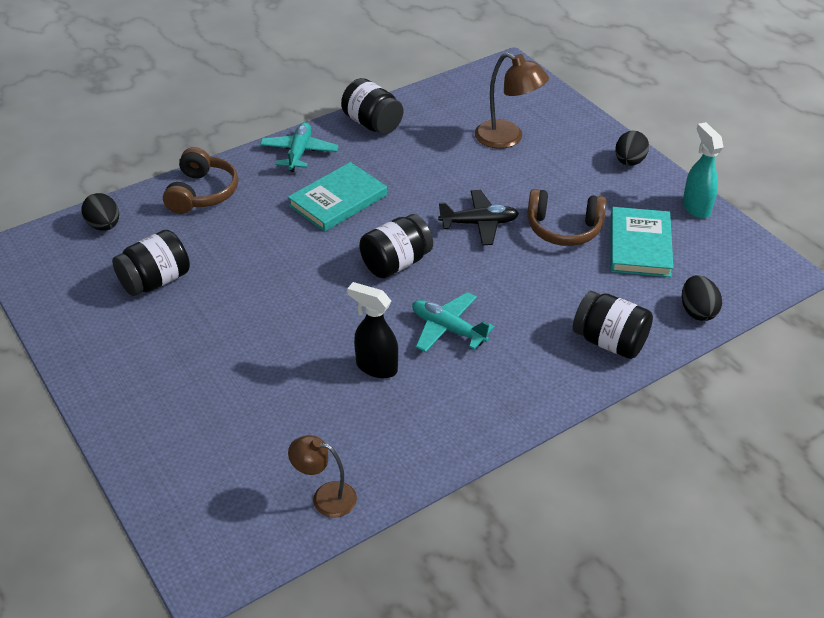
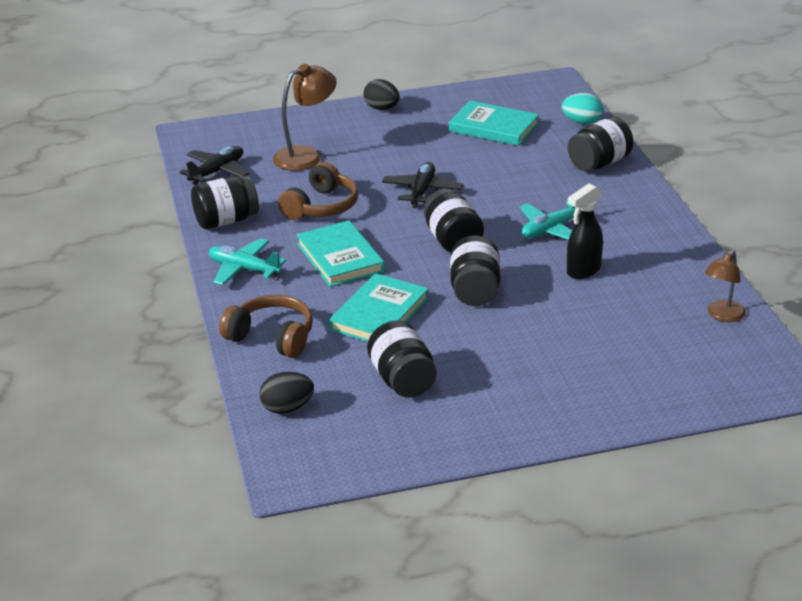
camera: 70 degrees left, 10 degrees down
(254, 244) = (379, 314): none -> turquoise book
(311, 296) = (475, 291): none -> black jar
(451, 98) = (217, 172): none -> black plane
(564, 229) = (453, 154): brown headphones -> brown headphones (321, 206)
(696, 207) = (460, 95): turquoise spray bottle -> none
(697, 311) = (582, 122): black egg -> turquoise egg

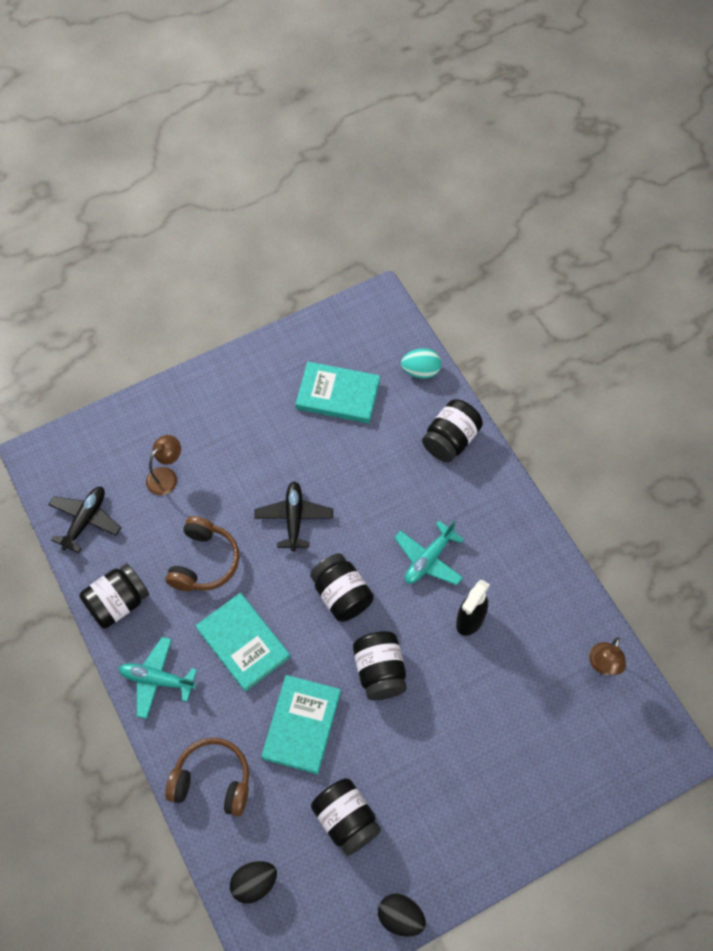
camera: 15 degrees left, 30 degrees up
(306, 155) = (166, 476): brown lamp -> brown lamp, size x0.65
(382, 108) = (220, 379): black egg -> black egg (400, 917)

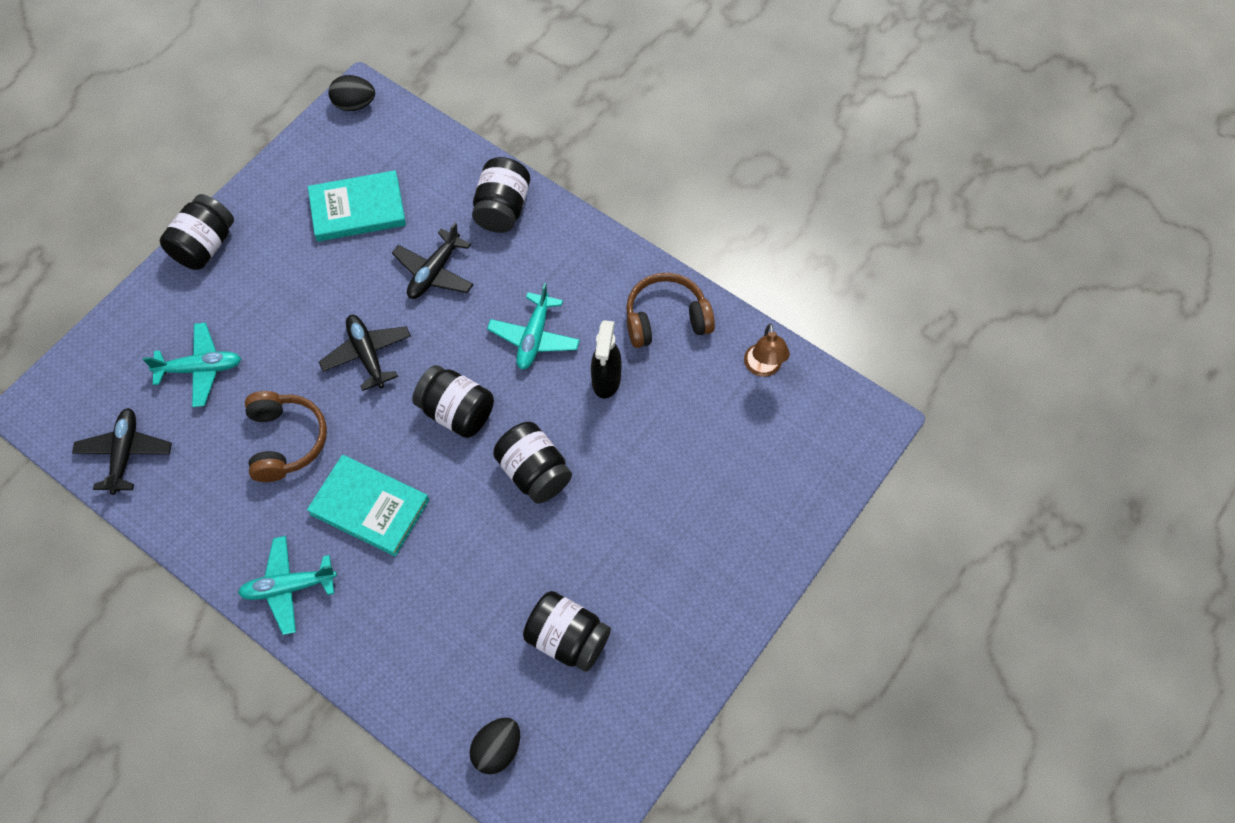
camera: 25 degrees left, 0 degrees up
(118, 603) = (205, 525): black jar -> black jar (204, 246)
(166, 476) = (200, 369): brown lamp -> turquoise plane
(212, 781) = (401, 665): brown headphones -> brown headphones (666, 319)
(301, 725) = (474, 564): turquoise book -> none
(374, 471) = (434, 272): none -> black plane
(400, 917) = (670, 710): black egg -> black egg (354, 104)
(420, 371) = (438, 151): turquoise egg -> none

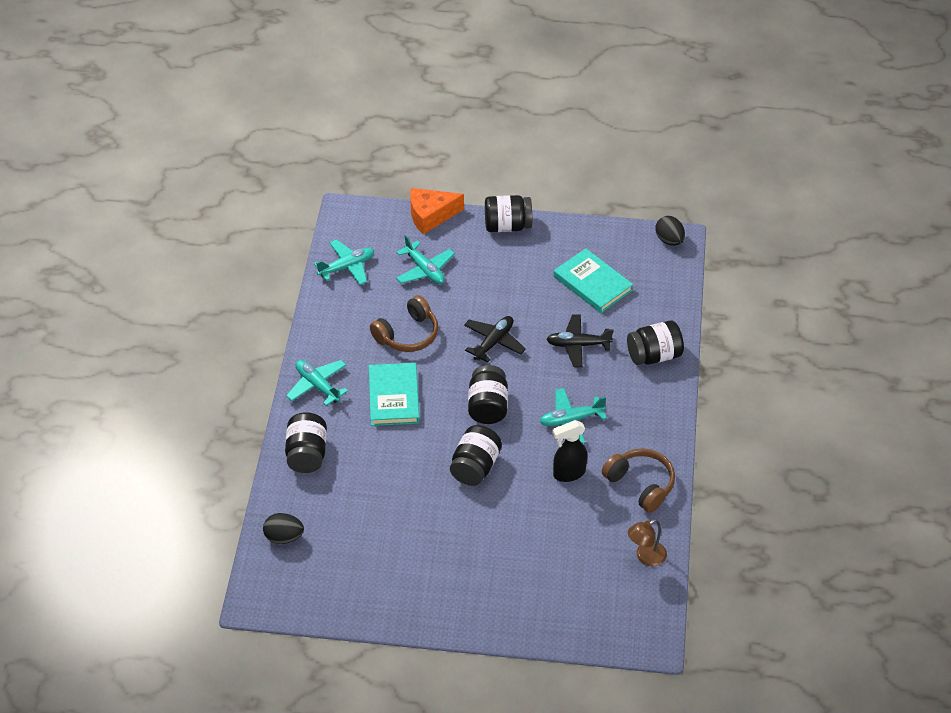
camera: 60 degrees right, 15 degrees down
(120, 317) = (430, 216): none -> orange cheese
(125, 454) = (347, 267): black plane -> turquoise plane
(567, 639) = (376, 538): black jar -> black jar (307, 454)

